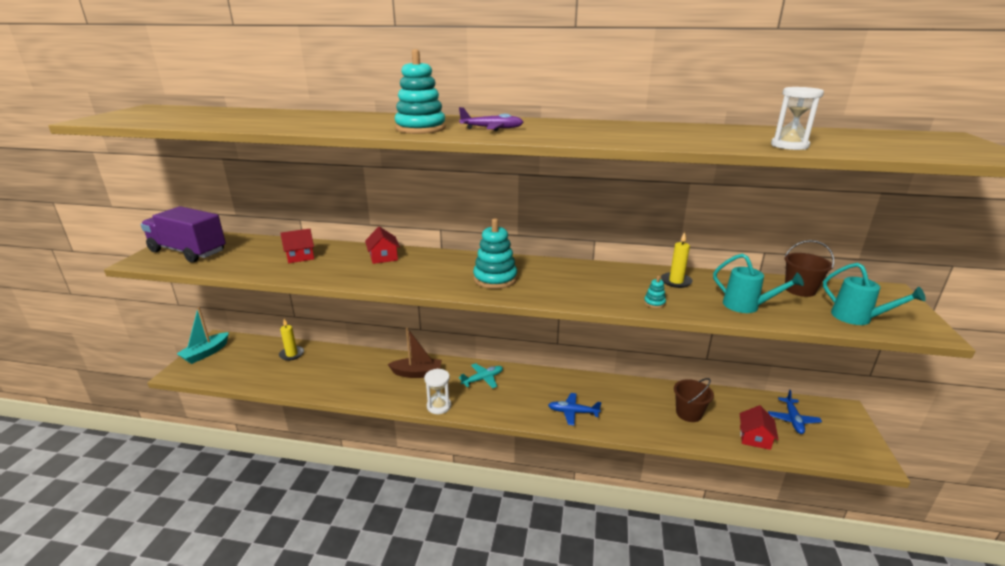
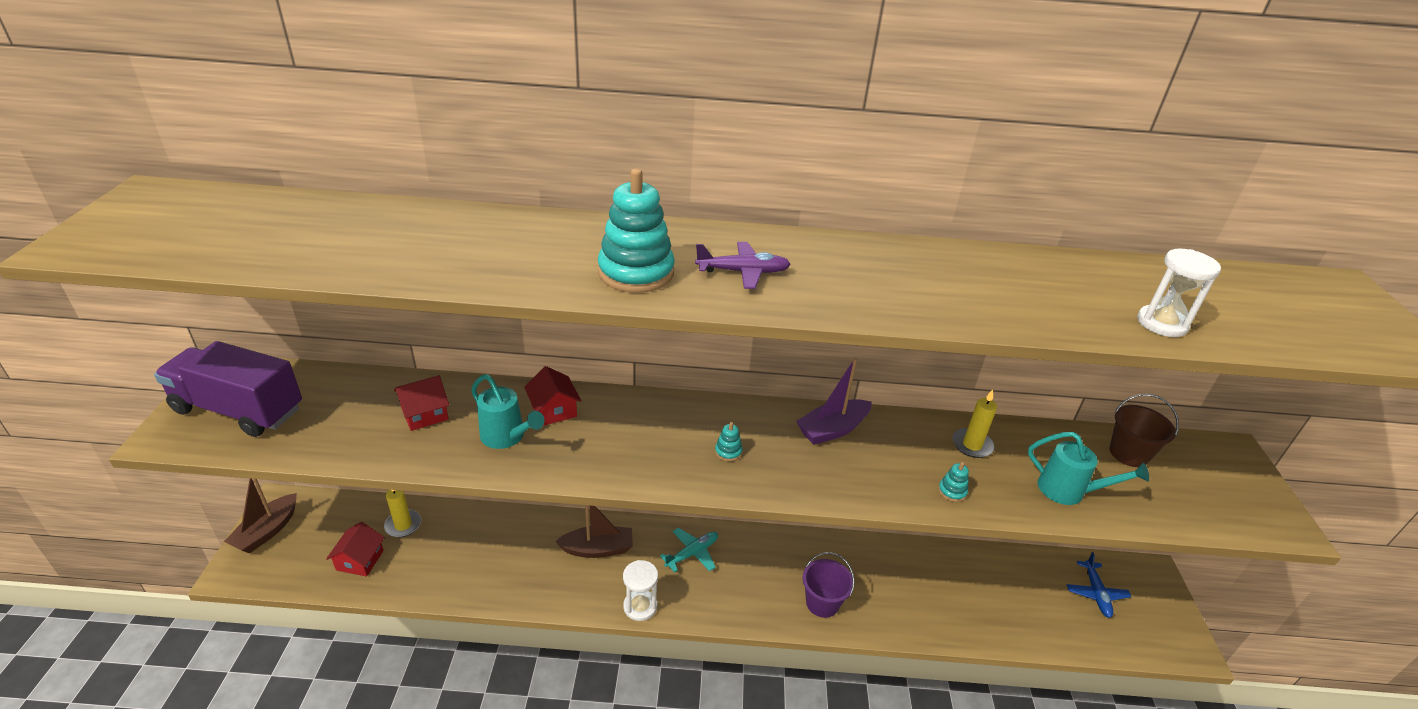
camera: 10 degrees left, 10 degrees up
(206, 353) = (267, 531): turquoise boat -> brown boat
(495, 279) = (728, 452): turquoise stacking toy -> turquoise stacking toy, size x0.44
(572, 412) = (822, 603): blue plane -> purple bucket
(573, 271) = (832, 429): none -> purple boat
(689, 413) = (969, 593): brown bucket -> none
(754, 438) = (1053, 626): red house -> red house (360, 560)
(857, 318) = (1203, 506): turquoise watering can -> turquoise watering can (506, 437)

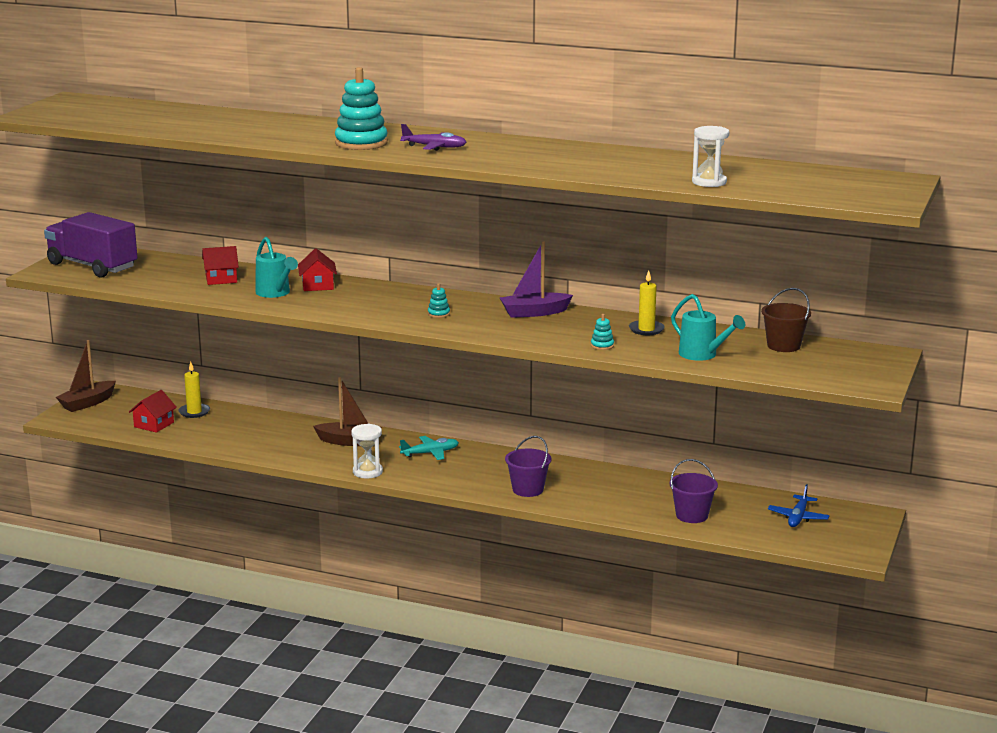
camera: 20 degrees right, 15 degrees down
(1002, 614) = (692, 515): none -> purple bucket

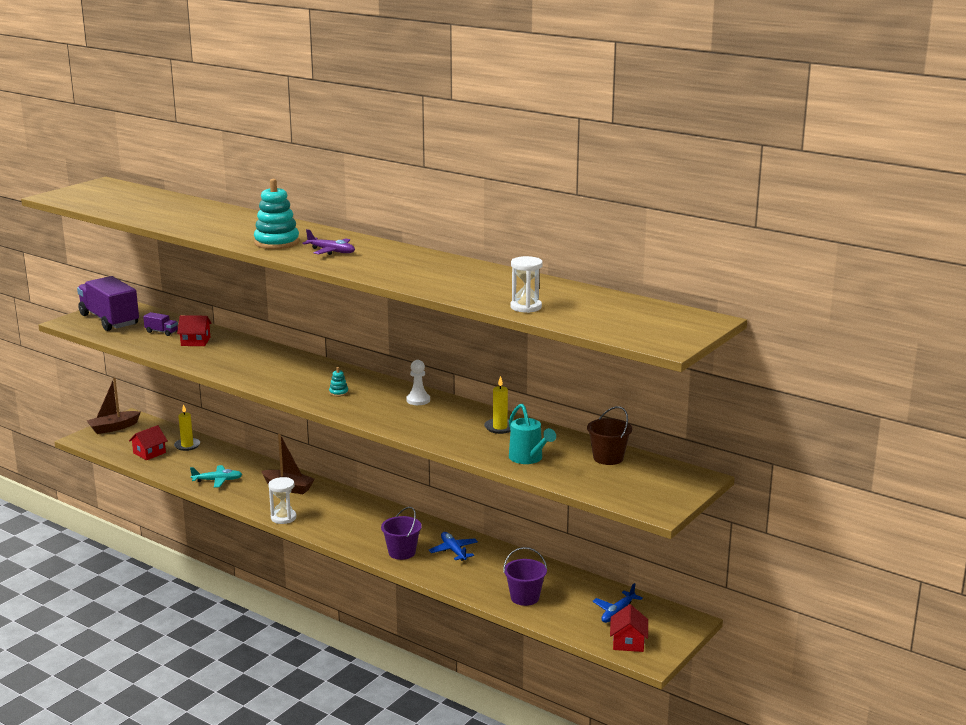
camera: 15 degrees right, 0 degrees up
(170, 273) = (161, 332): none -> purple truck
(275, 293) = (225, 359): turquoise watering can -> none
(318, 285) = (265, 355): red house -> red house (628, 642)
(430, 453) = (345, 507): turquoise plane -> turquoise plane (217, 480)
(534, 312) = (418, 400): purple boat -> white pawn
(583, 481) = (453, 551): none -> blue plane
(602, 345) = (449, 439): turquoise stacking toy -> none

